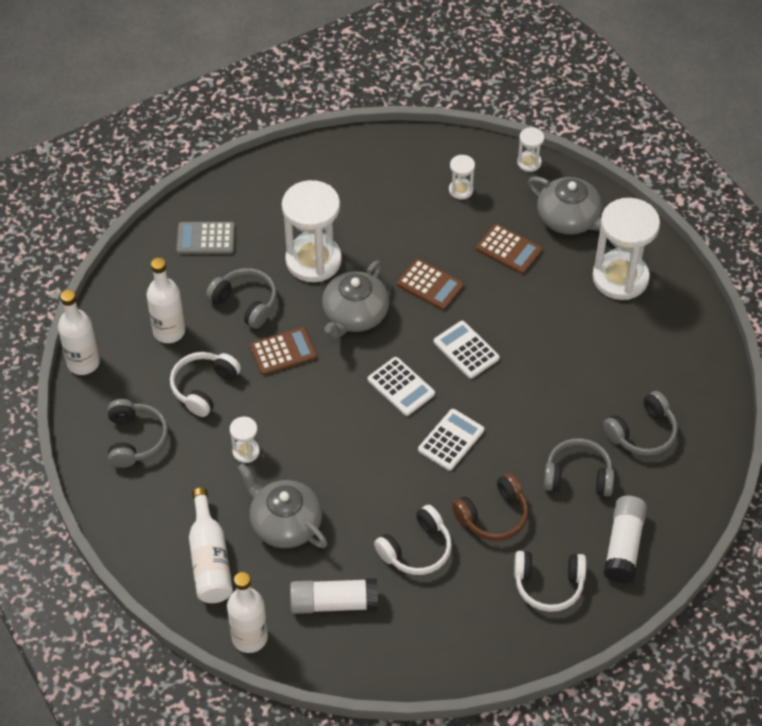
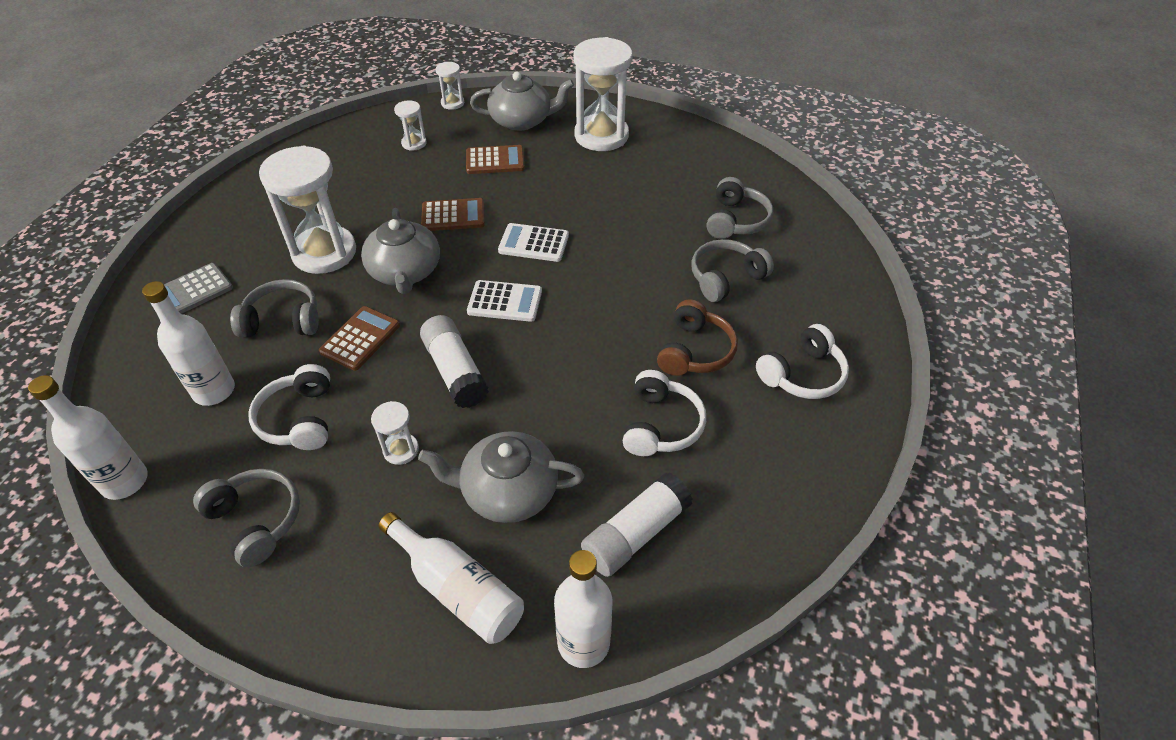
camera: 40 degrees left, 5 degrees down
(451, 440) = (593, 316): white calculator -> none
(623, 546) = (820, 305): white glue stick -> white glue stick (455, 371)

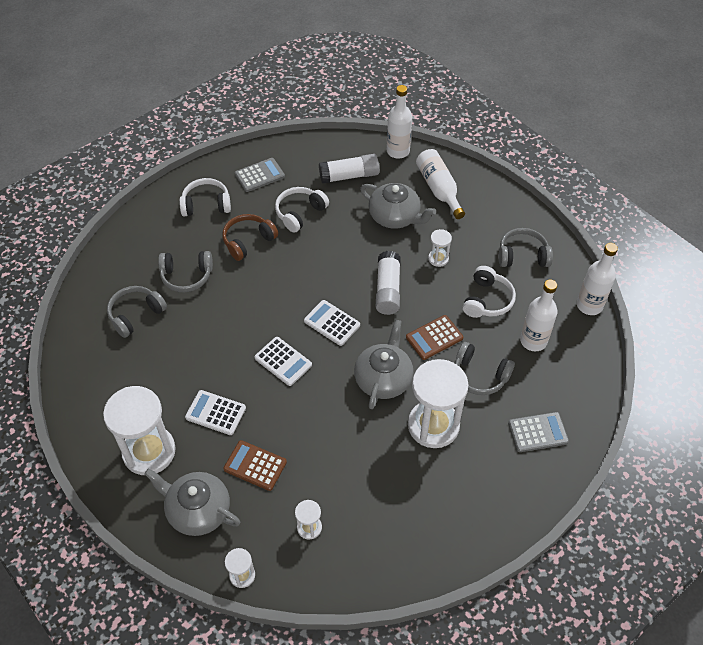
camera: 150 degrees left, 5 degrees up
(256, 520) = (522, 255): grey headphones -> grey headphones turned 105 degrees clockwise
(453, 216) = (323, 417): brown calculator -> none
(567, 180) = (215, 413): none -> white calculator
(778, 459) = (259, 175): none -> grey calculator

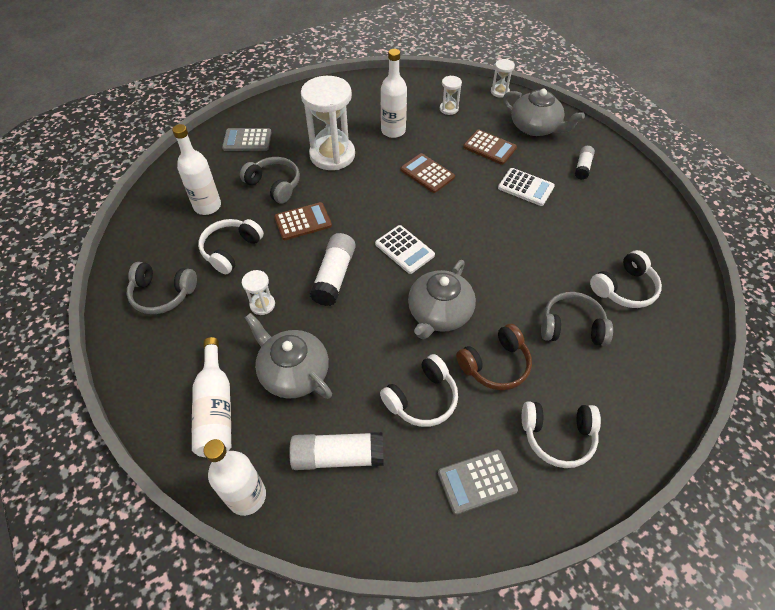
camera: 170 degrees left, 0 degrees up
(136, 314) = (624, 288): grey headphones -> white headphones
(149, 452) = (582, 167): white hourglass -> white glue stick
(283, 361) = (460, 220): white calculator -> none
(323, 415) = (427, 173): none -> brown calculator
(383, 378) = (365, 194): grey teapot -> grey teapot (439, 313)
(589, 305) = (129, 230): white bottle -> white bottle (393, 131)

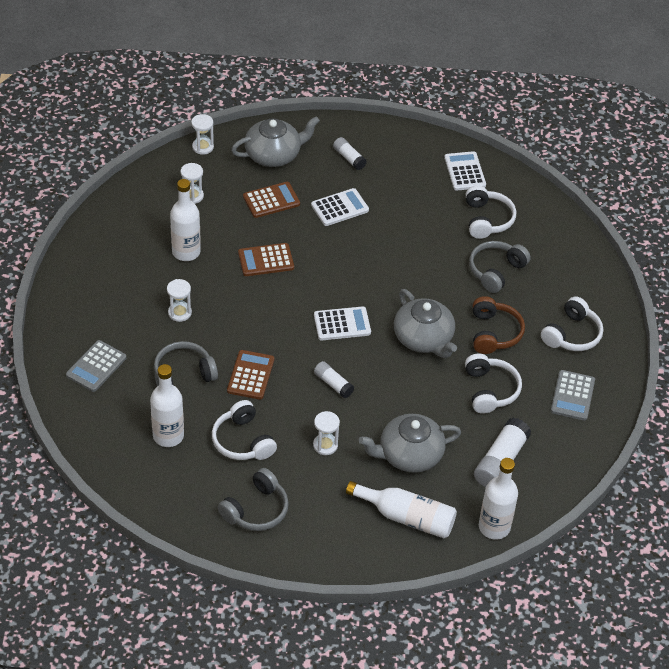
camera: 60 degrees left, 5 degrees down
(332, 155) = (179, 313): white hourglass -> white hourglass, size x0.45
(334, 276) = (333, 384): white glue stick -> white glue stick, size x0.59
(659, 244) = (464, 171): none -> white calculator

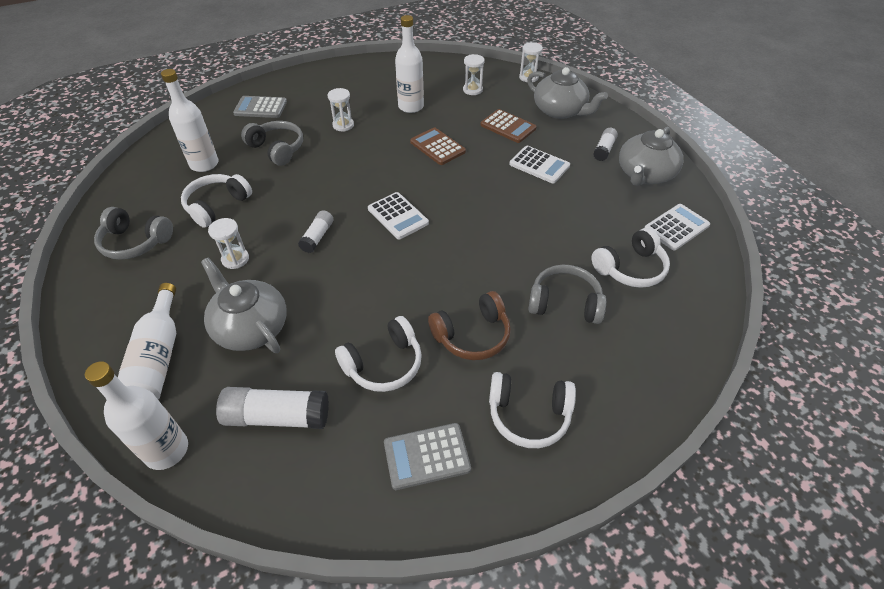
camera: 65 degrees right, 0 degrees up
(250, 375) = (298, 184): brown calculator -> none
(423, 338) = (421, 279): grey teapot -> grey teapot (644, 174)

